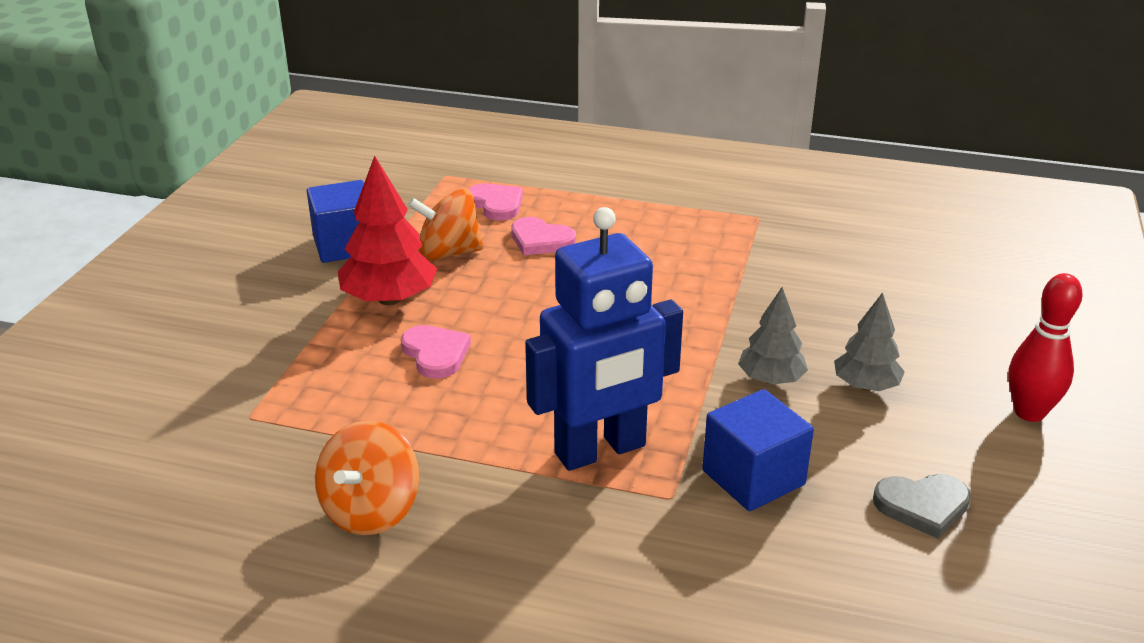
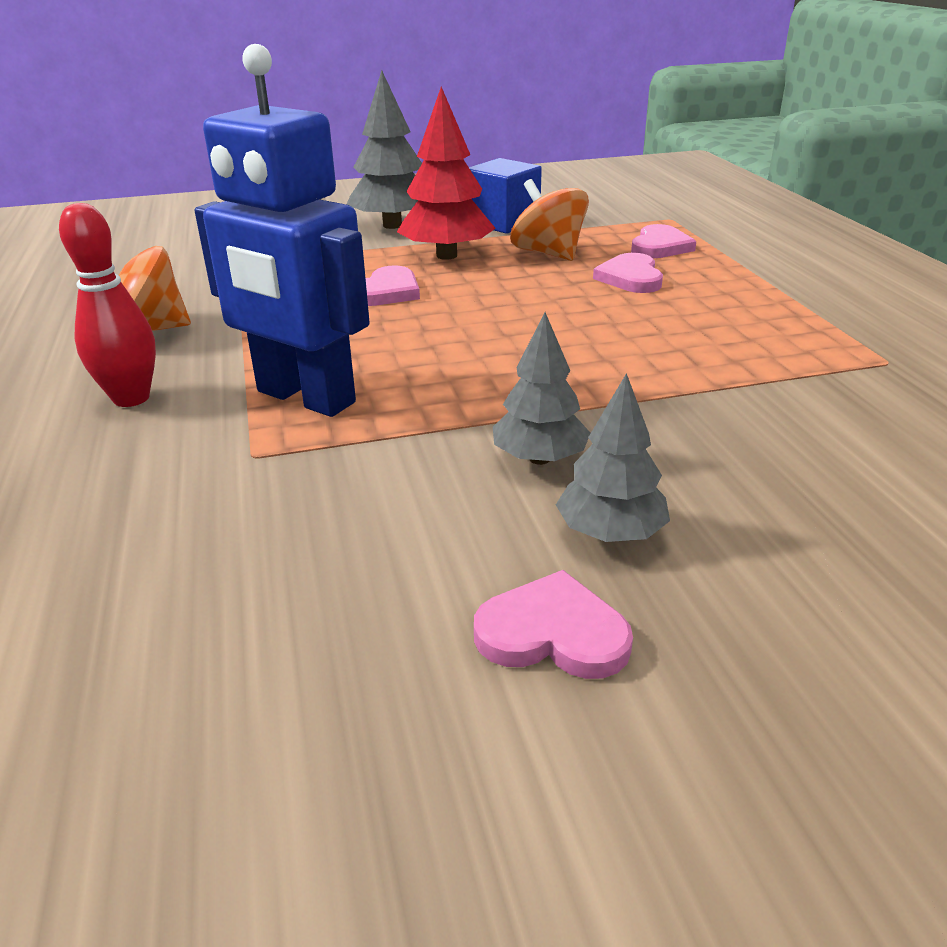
camera: 60 degrees right, 0 degrees up
(269, 301) = (392, 225): none -> grey tree
(753, 477) = (326, 496): blue cube -> none
(922, 506) = (364, 654): grey heart -> none
(939, 438) = (553, 633): none -> pink heart
(1029, 412) = (737, 730): red bowling pin -> red bowling pin (131, 398)

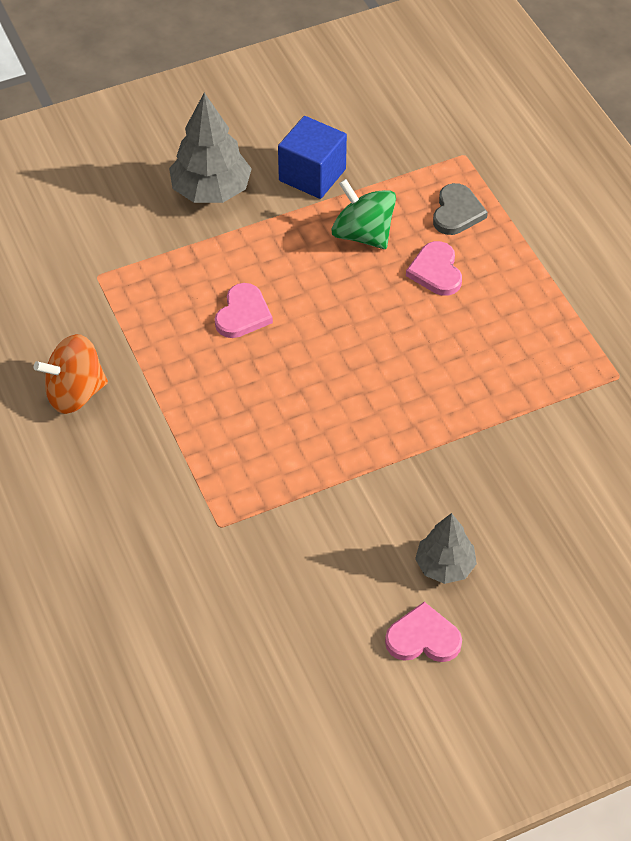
camera: 10 degrees left, 20 degrees up
(131, 398) = (110, 477): red bowling pin -> none
(305, 398) = (230, 463): blue robot -> none
(447, 255) = (276, 246): red tree -> none
(539, 458) = (397, 508): grey tree -> none
(548, 253) = (363, 234): orange spinning top -> green spinning top
(660, 246) = (457, 212): pink heart -> grey heart

